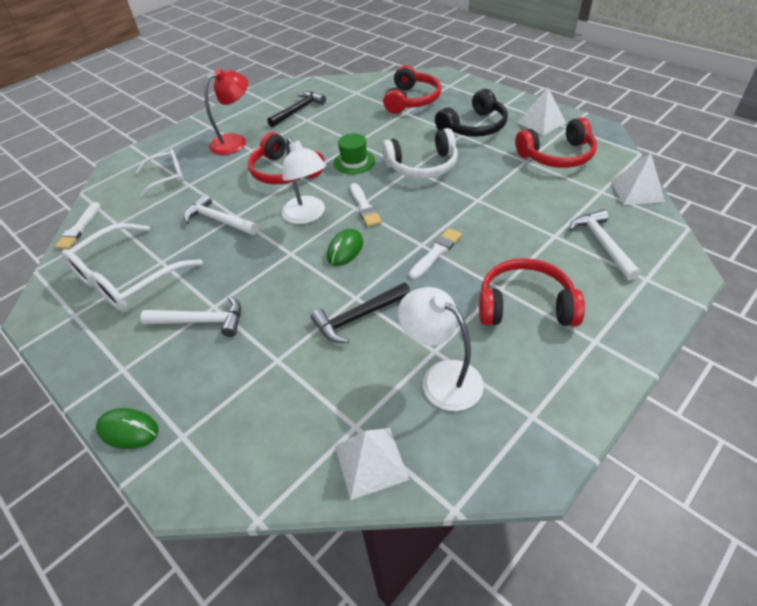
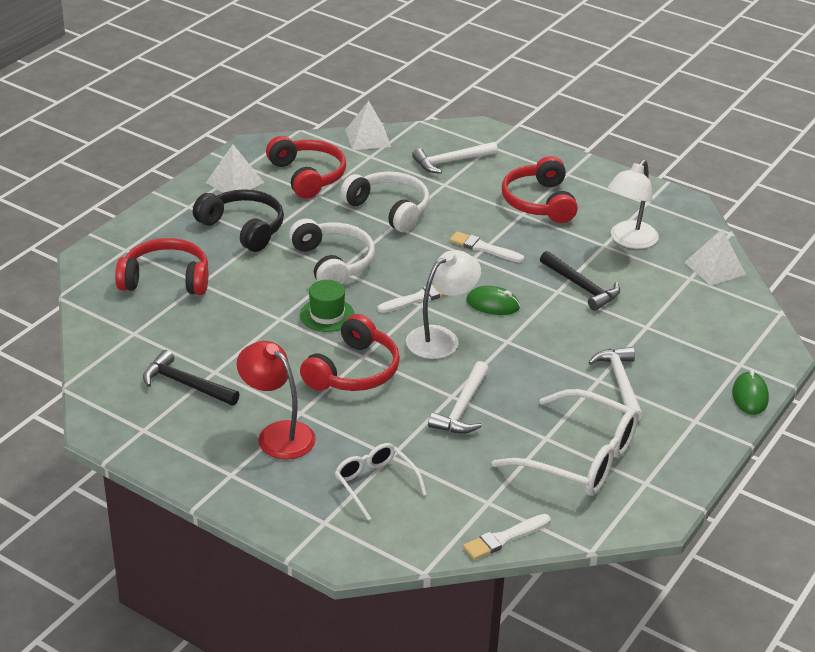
camera: 105 degrees left, 10 degrees down
(79, 228) = (504, 538): white brush -> white brush turned 150 degrees clockwise
(504, 198) = (389, 209): none -> white headphones

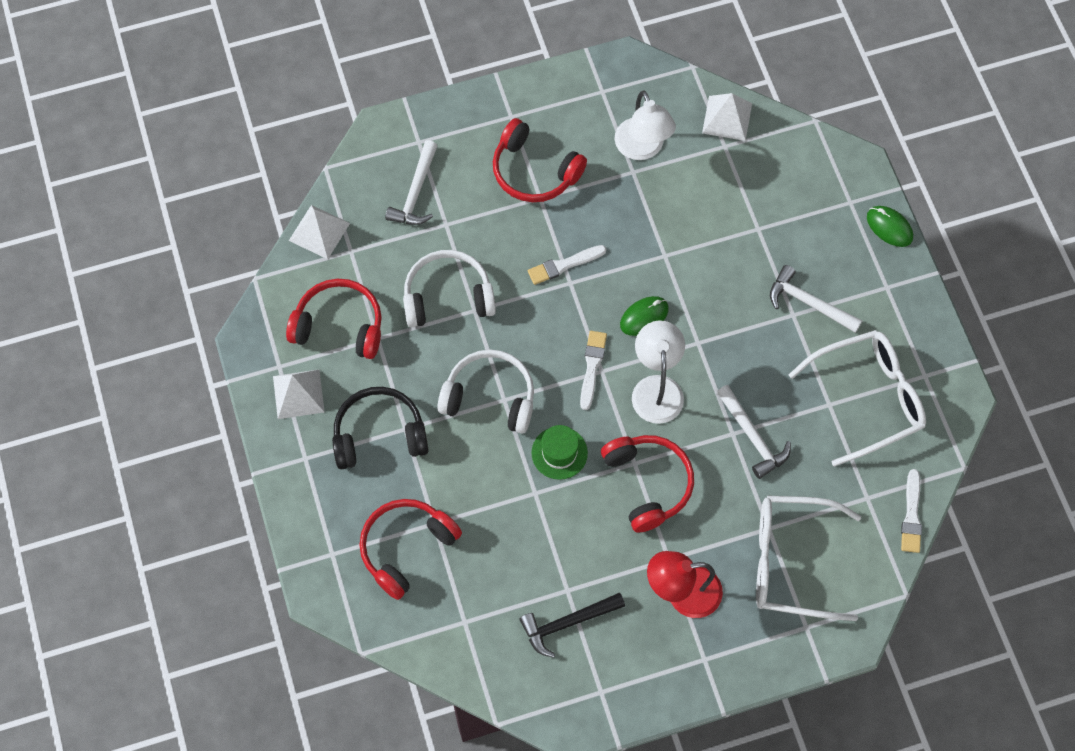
camera: 50 degrees left, 30 degrees up
(375, 484) = (791, 562): white glasses -> white glasses, size x1.74
(581, 287) = (673, 233): black hammer -> none

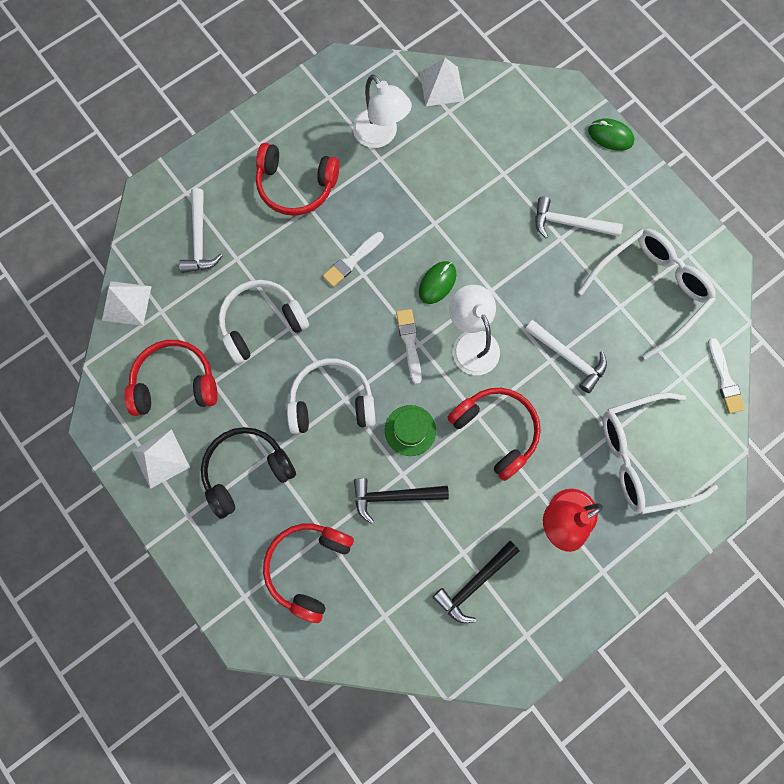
camera: 20 degrees left, 10 degrees up
(518, 511) = (394, 496): none -> black hammer

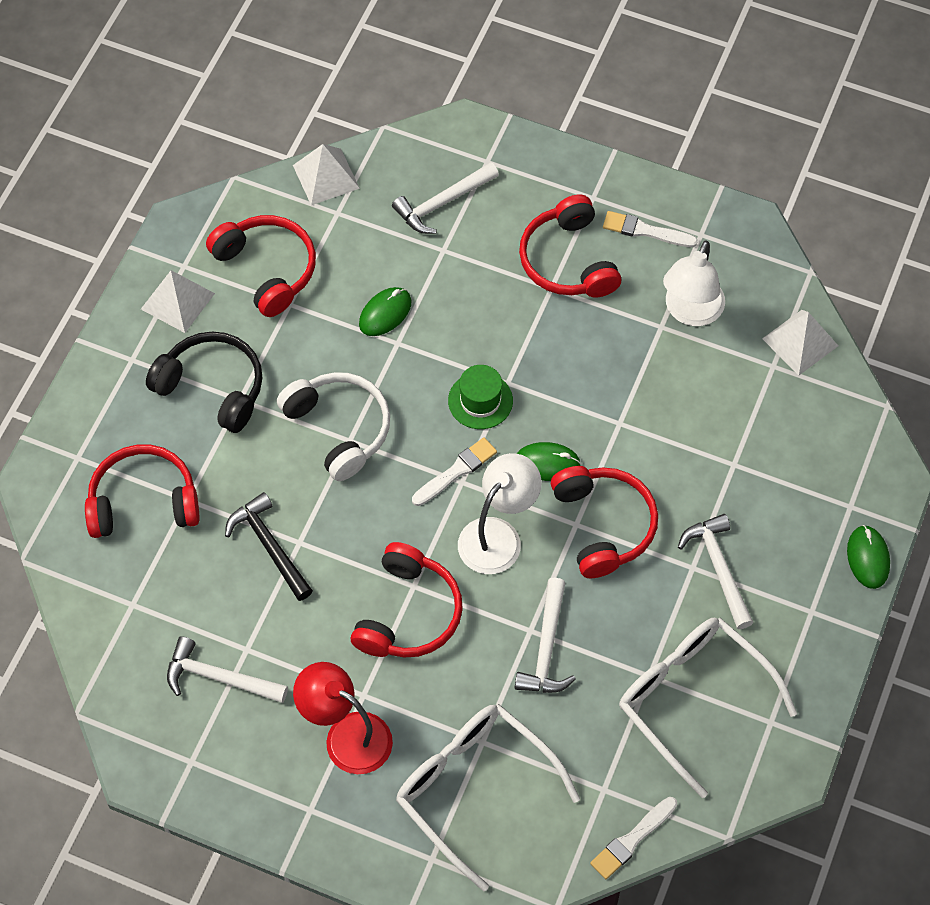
camera: 60 degrees right, 15 degrees down
(261, 323) = (385, 313): white headphones -> green mouse
(352, 260) = (516, 363): white brush -> white brush (645, 231)
(410, 430) = (354, 524): green hat -> green hat (480, 400)
(474, 583) = (219, 678): black hammer -> white hammer
(501, 274) = (604, 525): none -> red headphones
(650, 290) = (693, 699): white glasses -> white glasses turned 150 degrees counterclockwise

